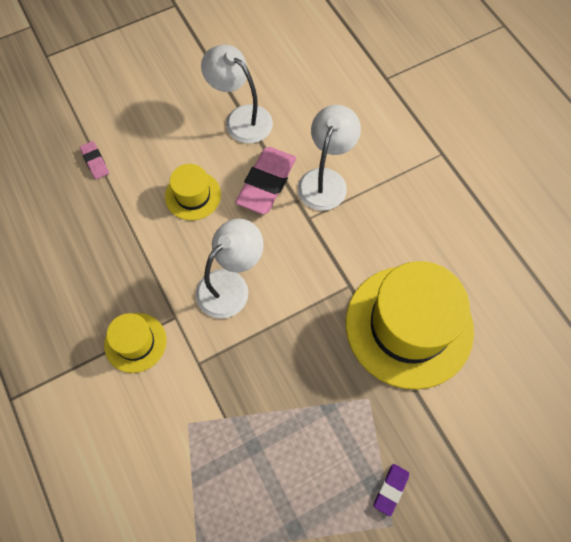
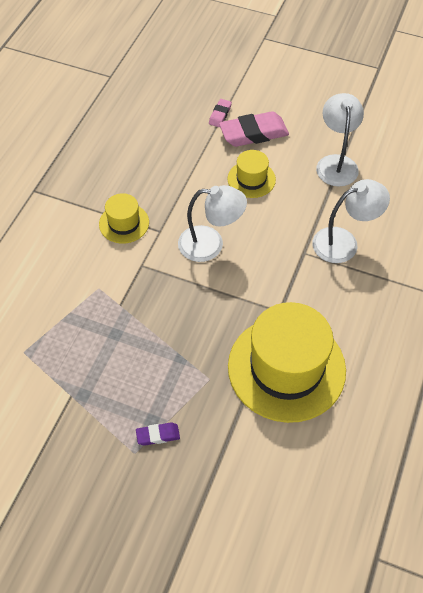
camera: 50 degrees right, 10 degrees down
(266, 183) = (304, 211): pink eraser -> pink eraser (253, 133)

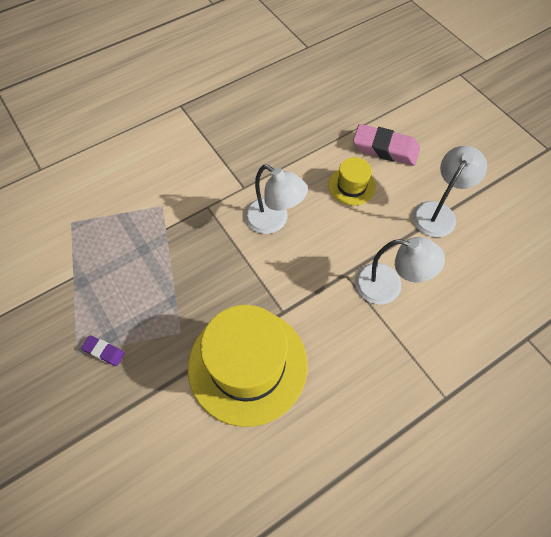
camera: 35 degrees right, 5 degrees up
(124, 223) = (222, 166): yellow hat -> none
(220, 115) = (369, 119): pink eraser -> none

